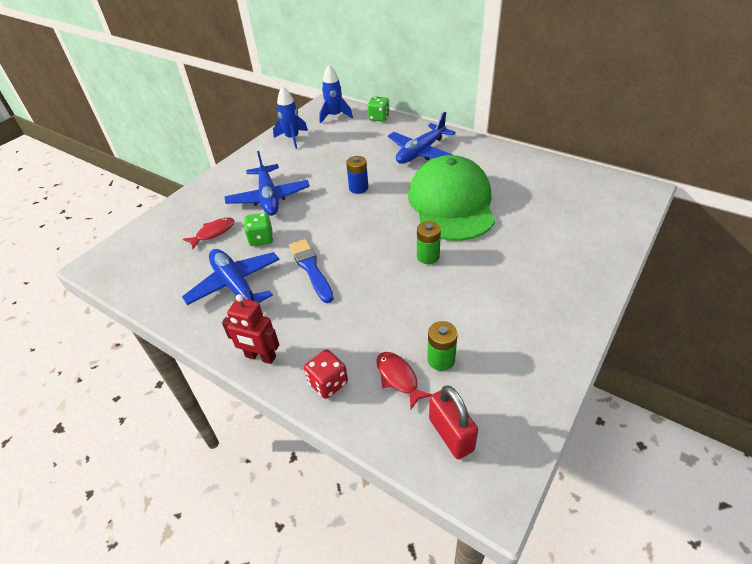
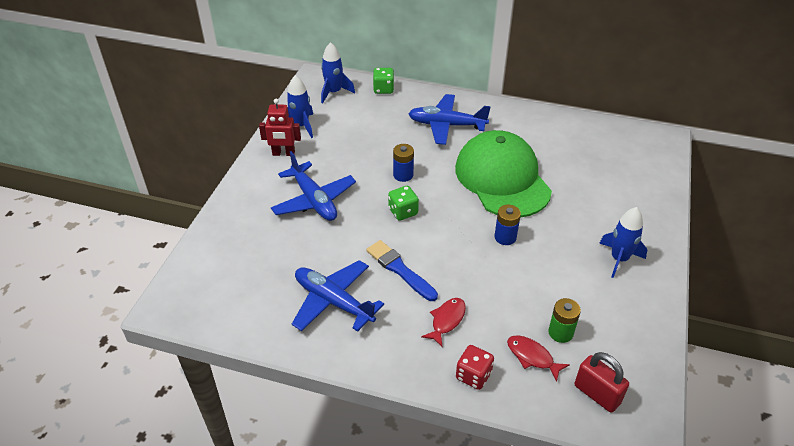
camera: 20 degrees left, 0 degrees up
(213, 233) = (276, 249): red fish -> red fish (446, 320)
(260, 357) = (398, 366): red robot -> red robot (283, 153)
(261, 239) = (331, 247): green dice -> green dice (403, 212)
(421, 152) = (446, 125): blue plane -> blue plane turned 75 degrees clockwise
(428, 256) = (505, 237): green battery -> blue battery
(540, 297) = (619, 259): none -> blue rocket

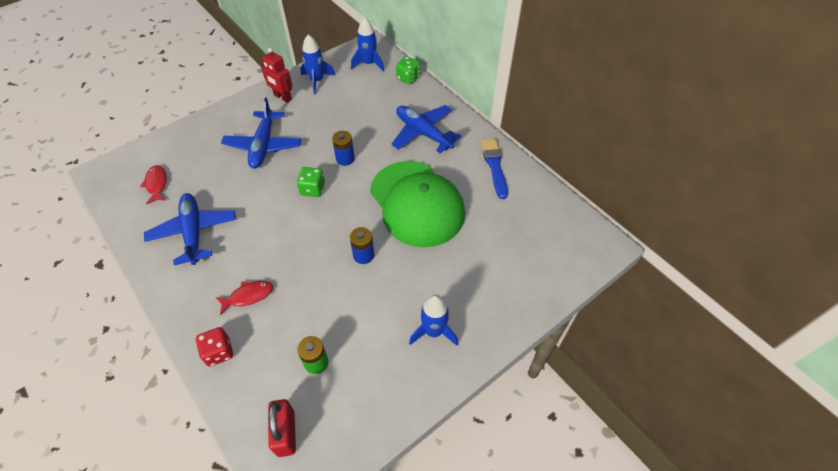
camera: 35 degrees right, 10 degrees up
(400, 269) = (261, 235): blue brush -> blue brush (494, 166)
(502, 178) = (417, 203): green cap -> green cap turned 135 degrees clockwise
(532, 357) = (274, 367): red fish -> red fish (156, 184)

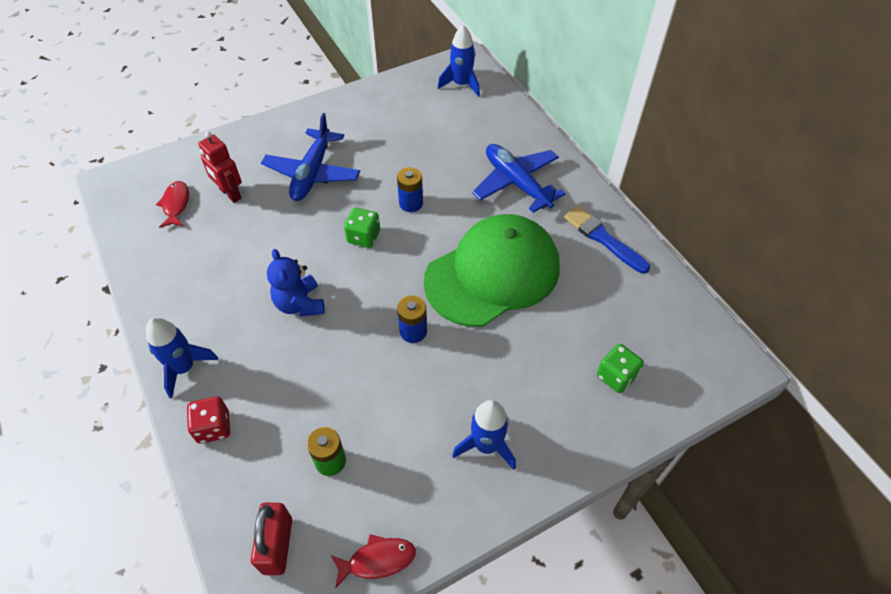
camera: 10 degrees right, 0 degrees up
(194, 232) = (209, 271): blue plane -> none
(248, 296) = (261, 362): red fish -> red fish (377, 560)
(271, 247) = (300, 304): none -> blue teddy bear
(282, 97) = (346, 115): red robot -> red robot (230, 194)
(317, 81) = (392, 99): blue rocket -> blue rocket (184, 368)
(408, 78) = (509, 109): green dice -> green dice (616, 376)
(417, 203) = (492, 273): green cap -> green cap turned 105 degrees counterclockwise
(494, 166) = (603, 238): blue brush -> blue brush turned 45 degrees counterclockwise

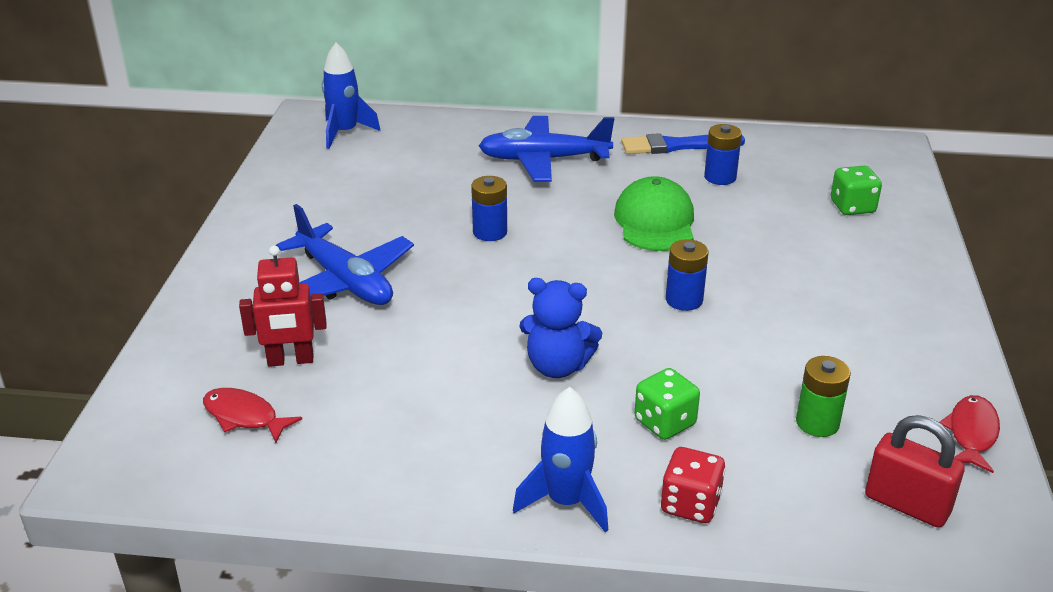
camera: 55 degrees left, 20 degrees down
(363, 237) = (503, 282): green dice -> green dice (665, 422)
(486, 446) = (877, 310): blue rocket -> none
(492, 273) = (655, 221): green cap -> green cap, size x0.58
(583, 281) = (720, 177): none -> blue battery

